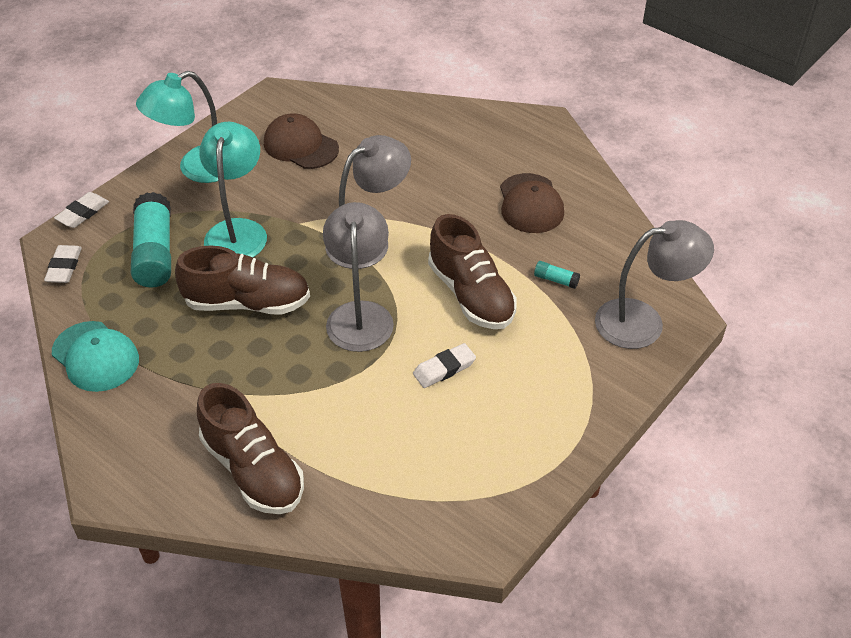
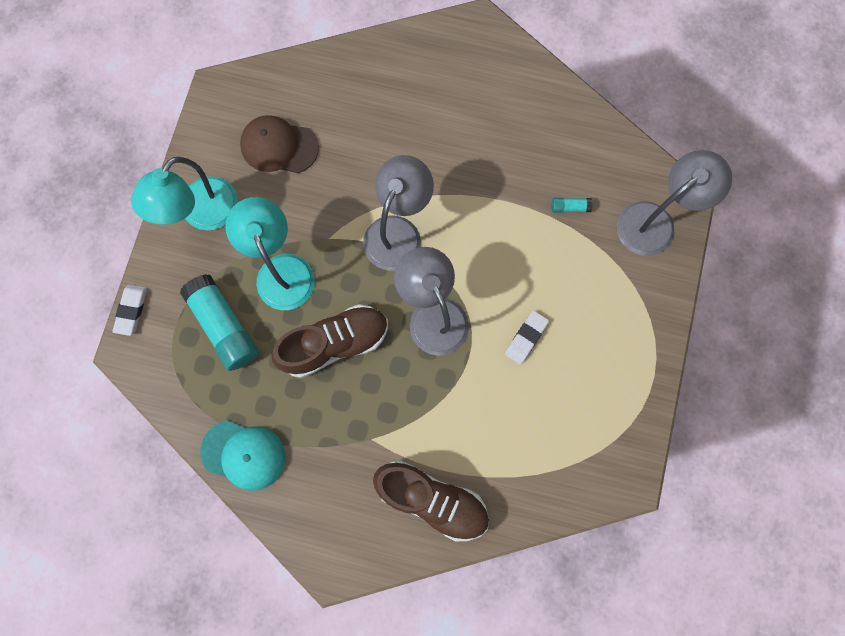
camera: 25 degrees left, 30 degrees up
(64, 267) = (155, 376): white eraser -> none
(471, 295) = (510, 253): brown shoe -> none
(530, 204) = (511, 131): brown cap -> none

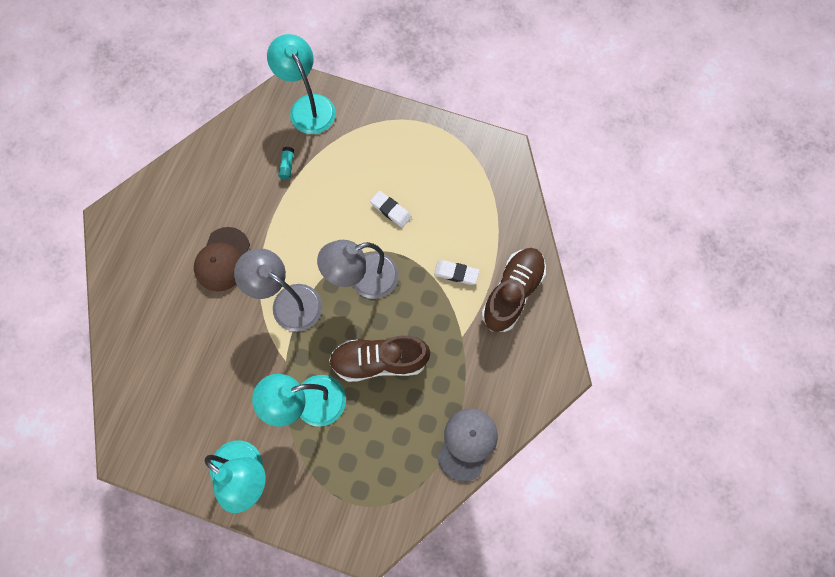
camera: 85 degrees left, 5 degrees down
(132, 310) = (329, 544): white eraser -> white eraser (456, 273)
(224, 326) = (354, 457): turquoise glue stick -> none
(244, 454) = (467, 444): turquoise cap -> grey cap
(279, 146) = (191, 400): brown cap -> brown cap (222, 259)
(335, 343) = (379, 361): brown shoe -> brown shoe turned 75 degrees counterclockwise
(655, 221) = (308, 106): grey lamp -> turquoise lamp

